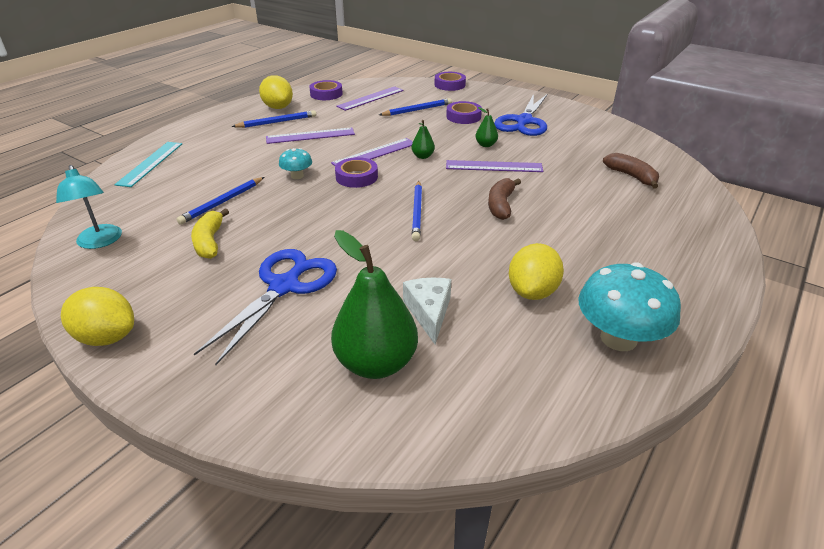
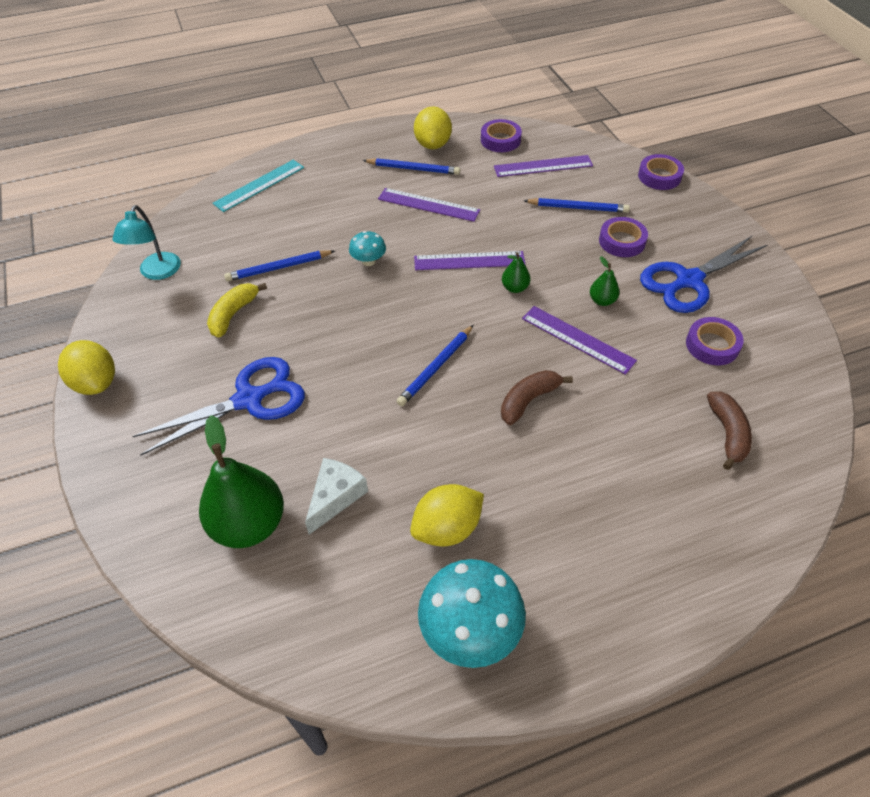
camera: 35 degrees right, 15 degrees up
(356, 177) = (422, 288): purple tape -> purple tape (712, 345)

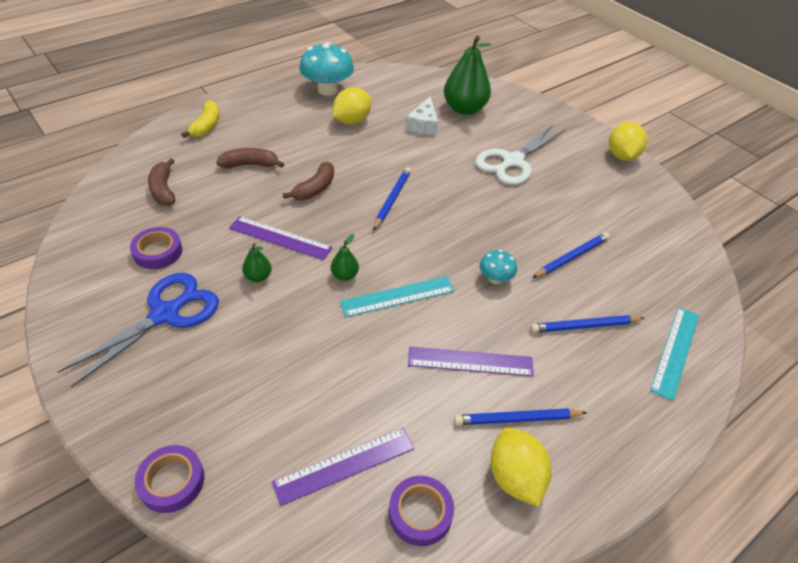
camera: 160 degrees right, 5 degrees down
(96, 383) = (622, 156): yellow lemon -> yellow lemon turned 60 degrees clockwise
(157, 272) = (669, 235): turquoise lamp -> none
(233, 314) = (574, 212): yellow banana -> yellow banana (207, 125)
(249, 399) = (513, 161): blue scissors -> white scissors
(469, 261) = (398, 296): purple ruler -> turquoise ruler
(578, 208) = (289, 394): blue pencil -> blue pencil (584, 326)
(614, 458) = (250, 165): none -> brown banana
(622, 241) = (235, 352): purple tape -> none

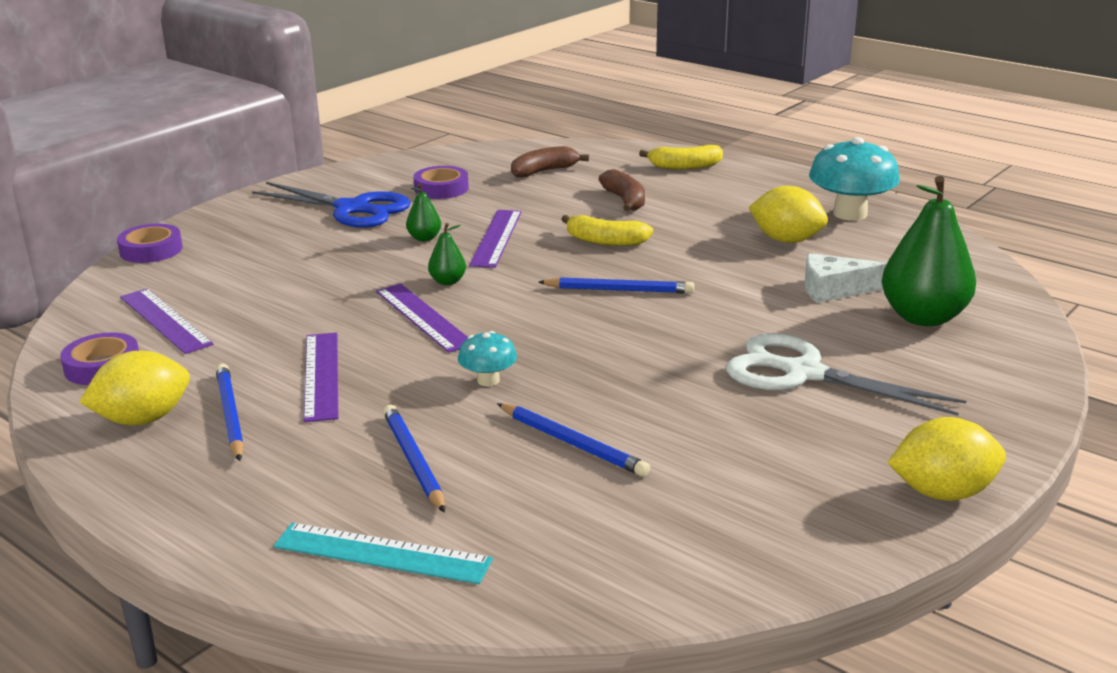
camera: 80 degrees right, 20 degrees down
(315, 188) = (605, 241): brown banana -> yellow banana
(398, 296) = (423, 317): turquoise ruler -> purple ruler

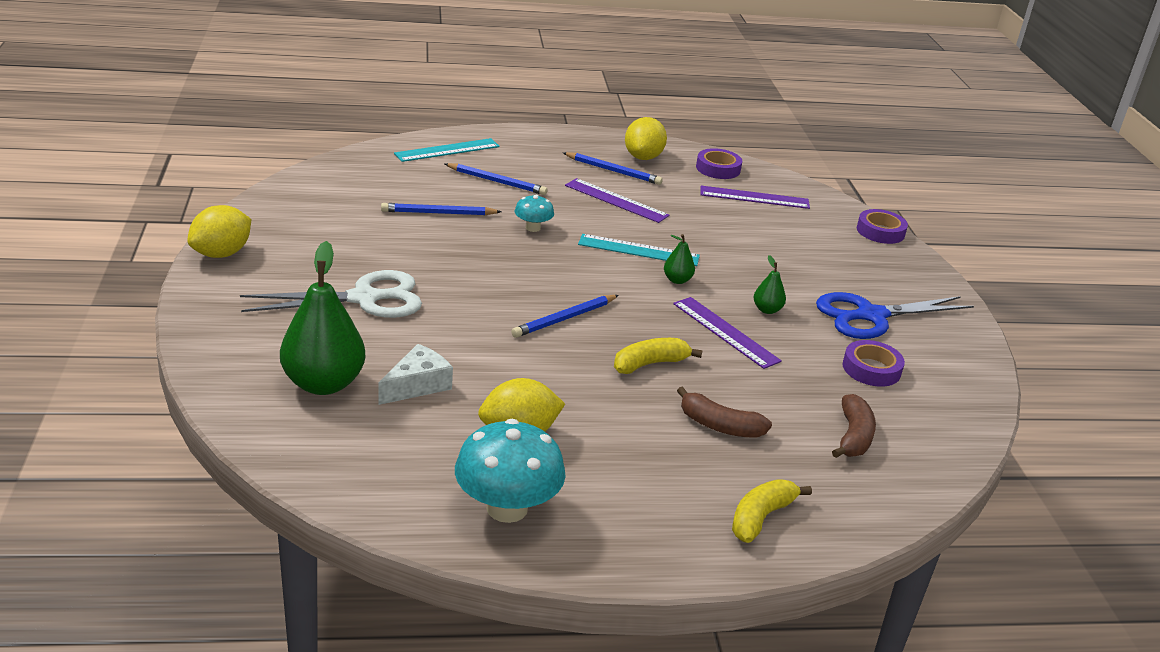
camera: 130 degrees right, 5 degrees up
(423, 317) = (638, 250): purple ruler -> turquoise ruler

